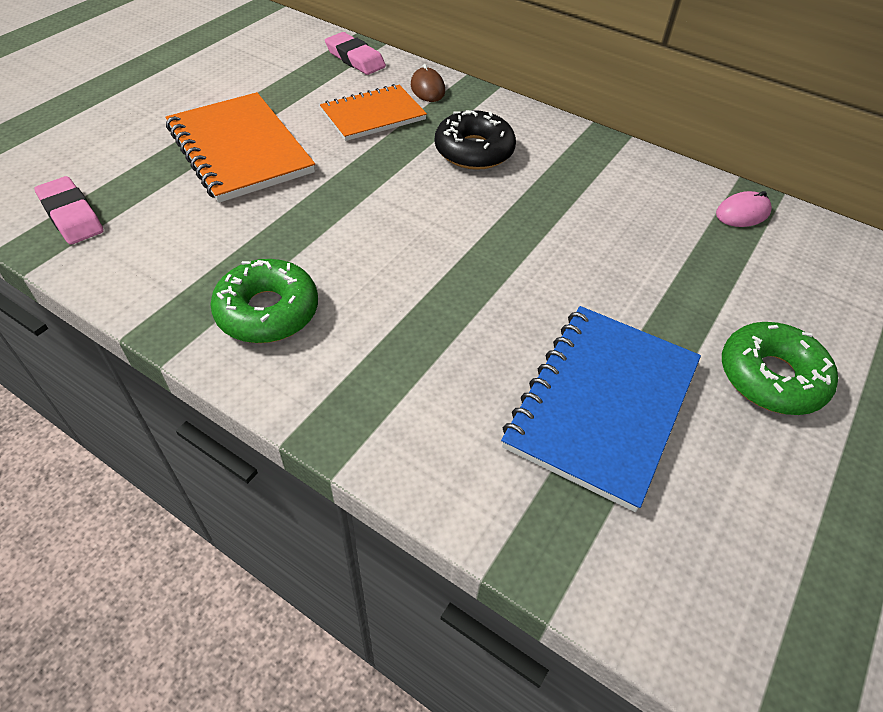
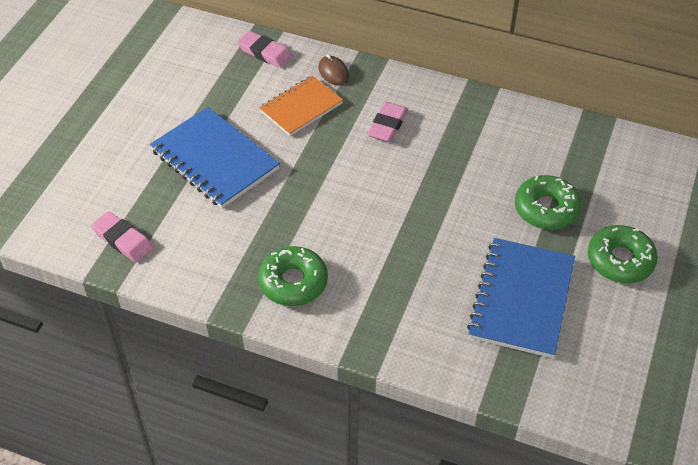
camera: 10 degrees left, 0 degrees up
(240, 150) = (215, 160): orange notebook -> blue notebook
(474, 151) = (387, 125): black donut -> pink eraser
(666, 285) = (546, 209): none -> green donut
(742, 213) = (589, 141): pink mouse -> none

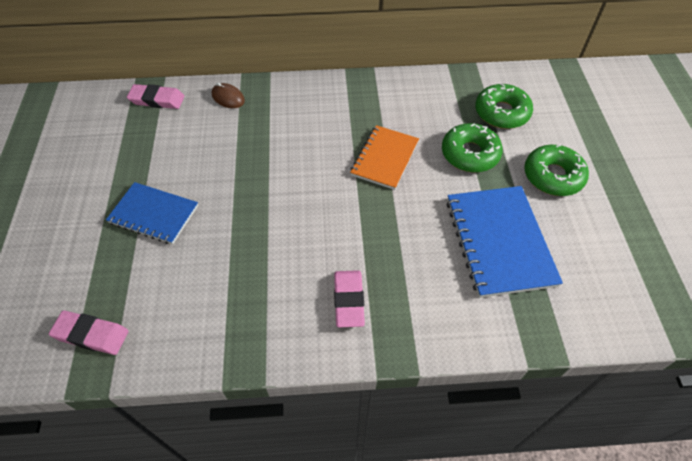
camera: 25 degrees left, 5 degrees up
(215, 160) = (154, 214): blue notebook -> blue notebook, size x0.66
(293, 282) = (290, 309): green donut -> green donut (501, 113)
(301, 107) = (214, 137): orange notebook -> orange notebook (385, 158)
(387, 125) = (299, 128): pink eraser -> pink eraser (348, 300)

